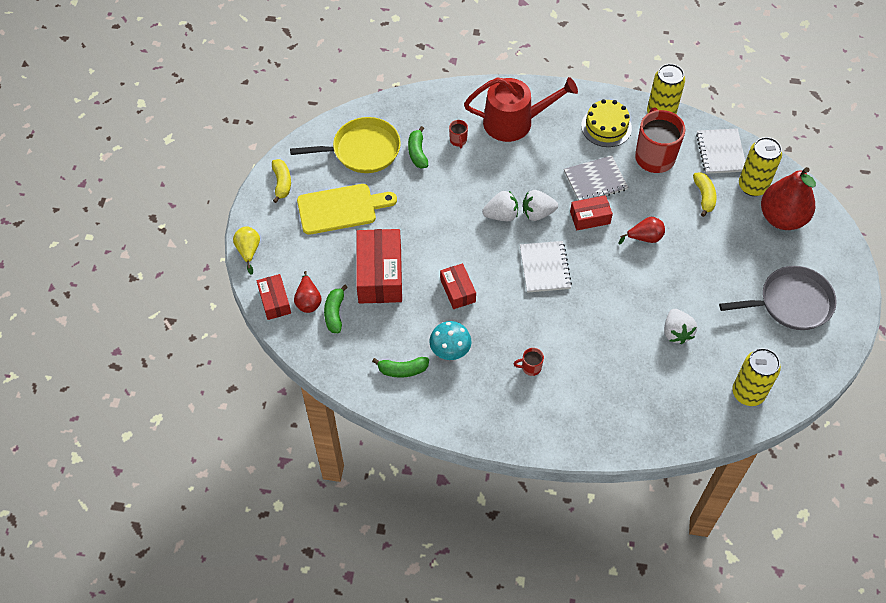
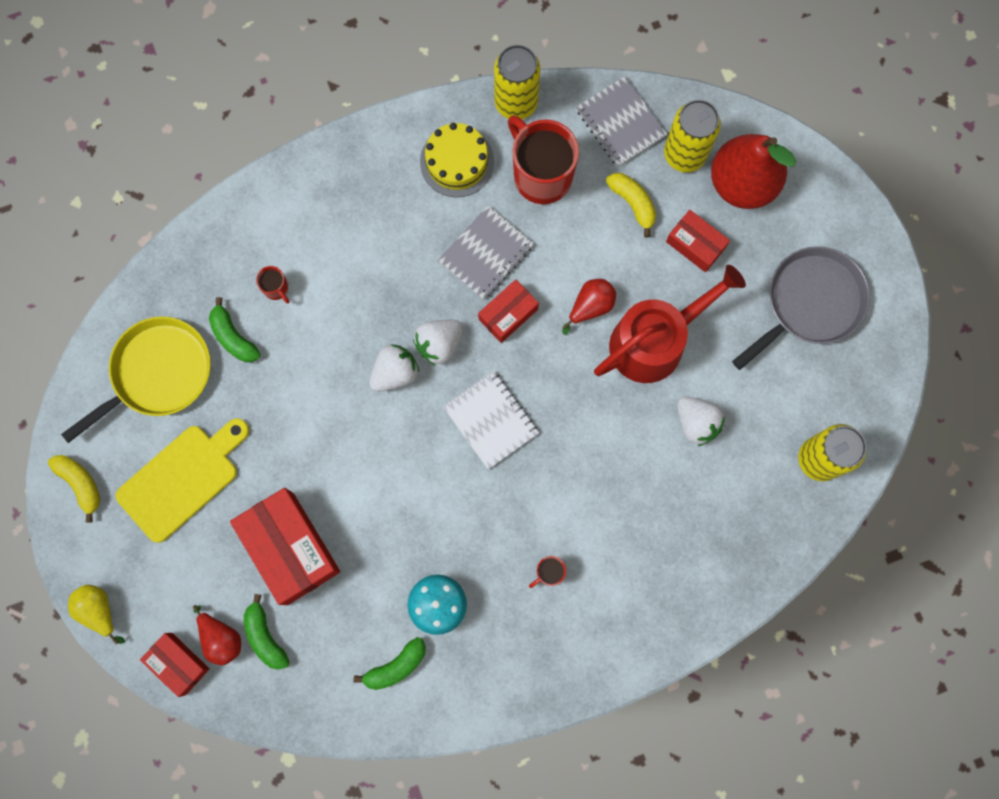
camera: 30 degrees left, 20 degrees up
(458, 291) = (401, 515): red box -> red box (695, 245)
(514, 122) = (333, 218): red watering can -> red watering can (654, 341)
(720, 152) = (620, 123): white notebook -> grey notebook

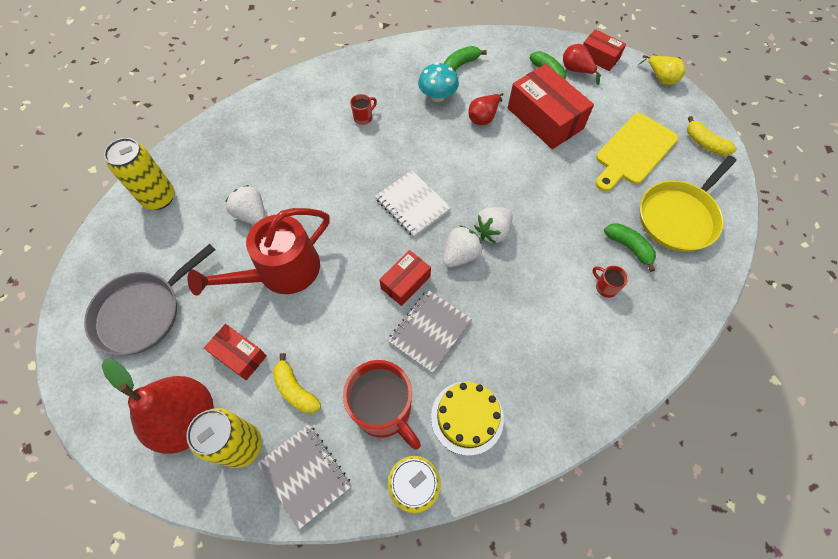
camera: 175 degrees right, 15 degrees down
(590, 306) = (335, 294): red pear -> red pear (483, 117)

